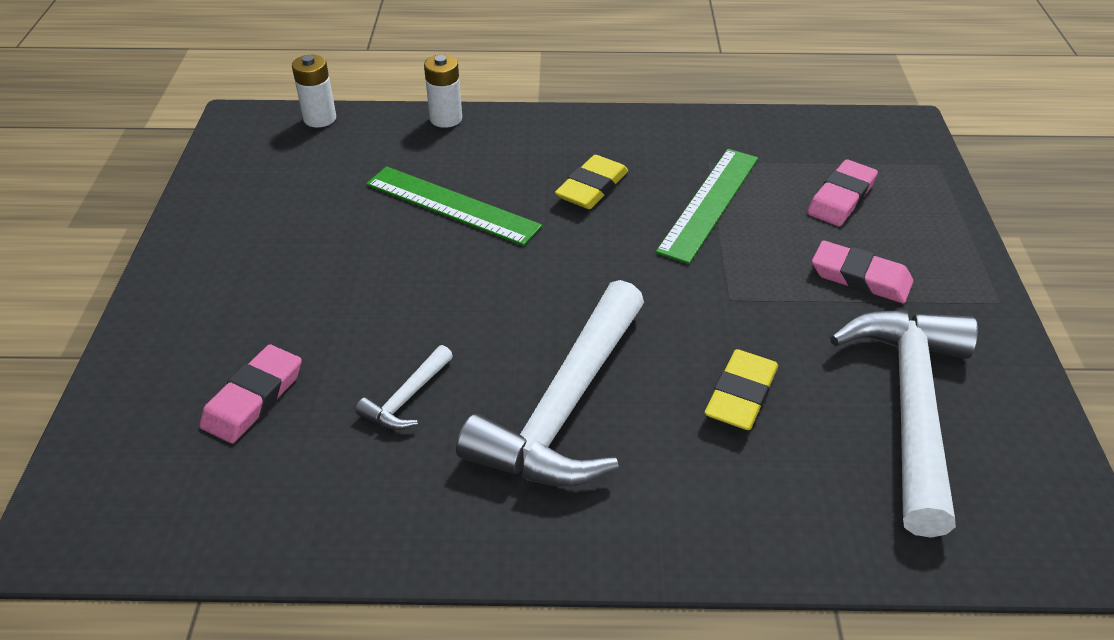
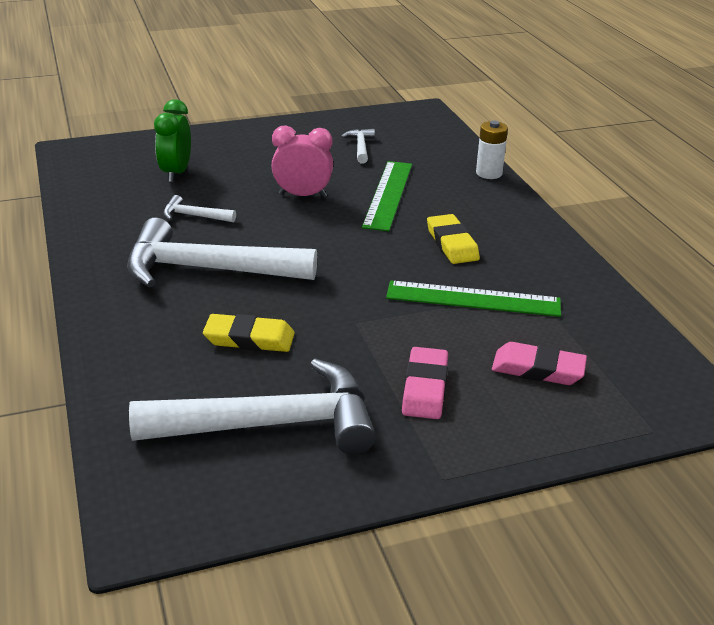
camera: 70 degrees right, 10 degrees down
(253, 398) = (176, 173): pink eraser -> green clock
(305, 197) = (360, 147): none -> white hammer
(320, 118) = (448, 133): white battery -> none
(409, 278) = (302, 195): none -> pink clock
(592, 187) = (452, 244): yellow eraser -> yellow eraser turned 60 degrees clockwise

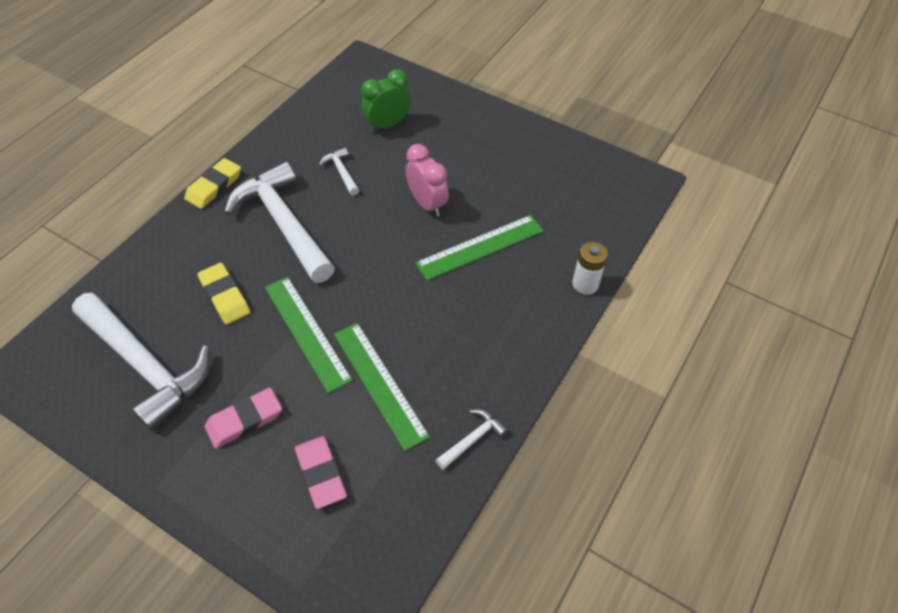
camera: 50 degrees right, 20 degrees up
(360, 147) = (537, 186): white hammer -> white hammer (473, 439)
(363, 311) = (306, 332): none -> green ruler
(452, 244) = (446, 326): yellow eraser -> yellow eraser (214, 186)

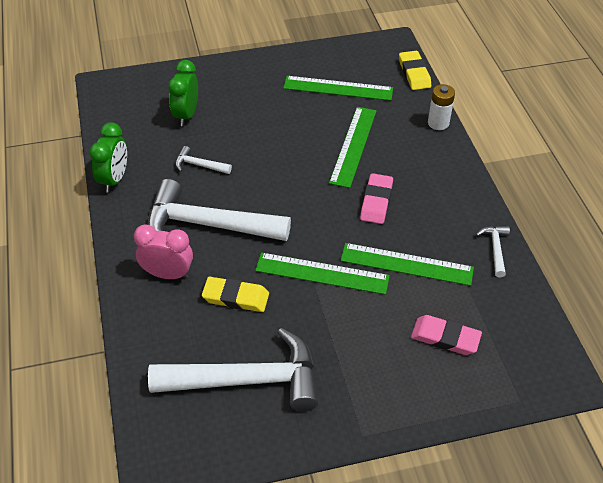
camera: 45 degrees left, 5 degrees down
(214, 186) = (118, 239): yellow eraser -> yellow eraser (414, 73)
(244, 420) = (359, 352): pink eraser -> pink eraser (376, 201)
(272, 139) = (114, 179): none -> green clock
(427, 204) = (285, 144): pink clock -> pink clock (168, 274)
(537, 187) = (338, 88): none -> green ruler

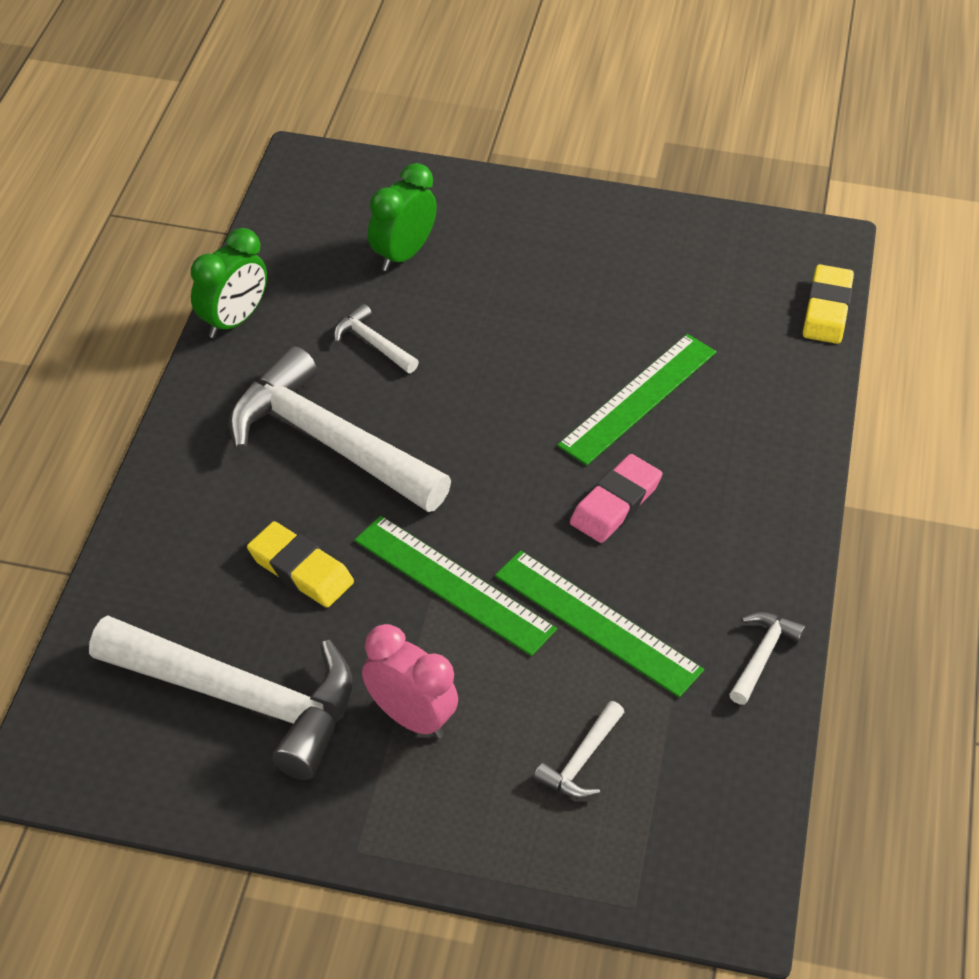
camera: 25 degrees right, 0 degrees up
(168, 274) = (224, 495): pink clock -> pink clock (411, 717)
(338, 88) = (676, 292): green ruler -> none
(438, 123) = (810, 410): white battery -> none
(445, 338) = (581, 761): pink eraser -> white hammer

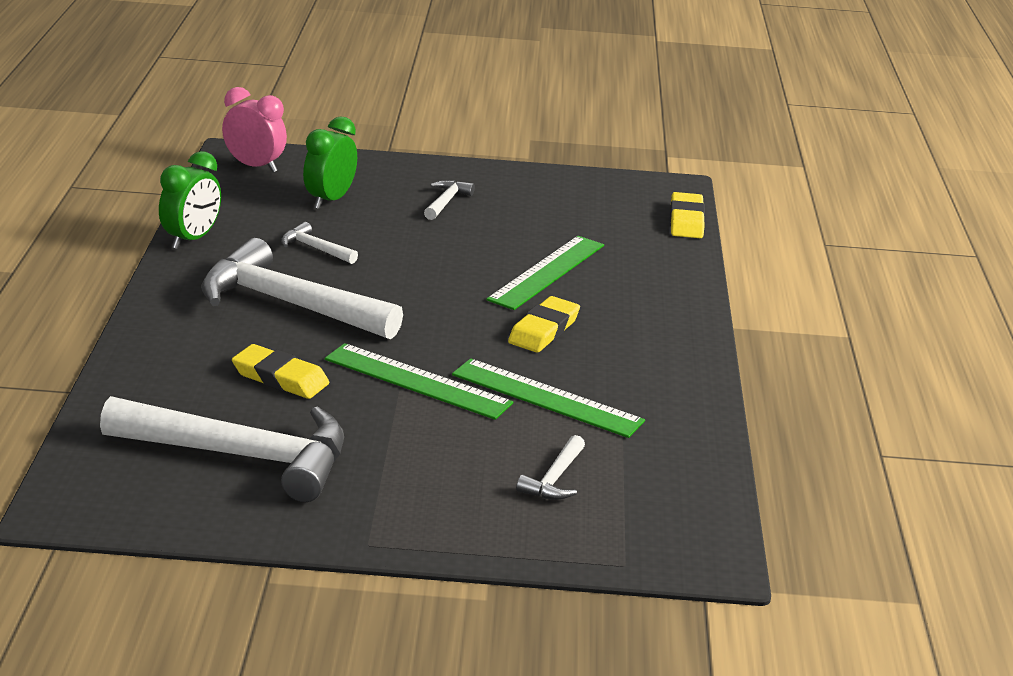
camera: 10 degrees left, 20 degrees down
(411, 717) = (398, 460): pink clock -> pink clock (255, 166)
(615, 503) = (544, 330): pink eraser -> yellow eraser
(762, 655) = (691, 410): white hammer -> white hammer (446, 202)

